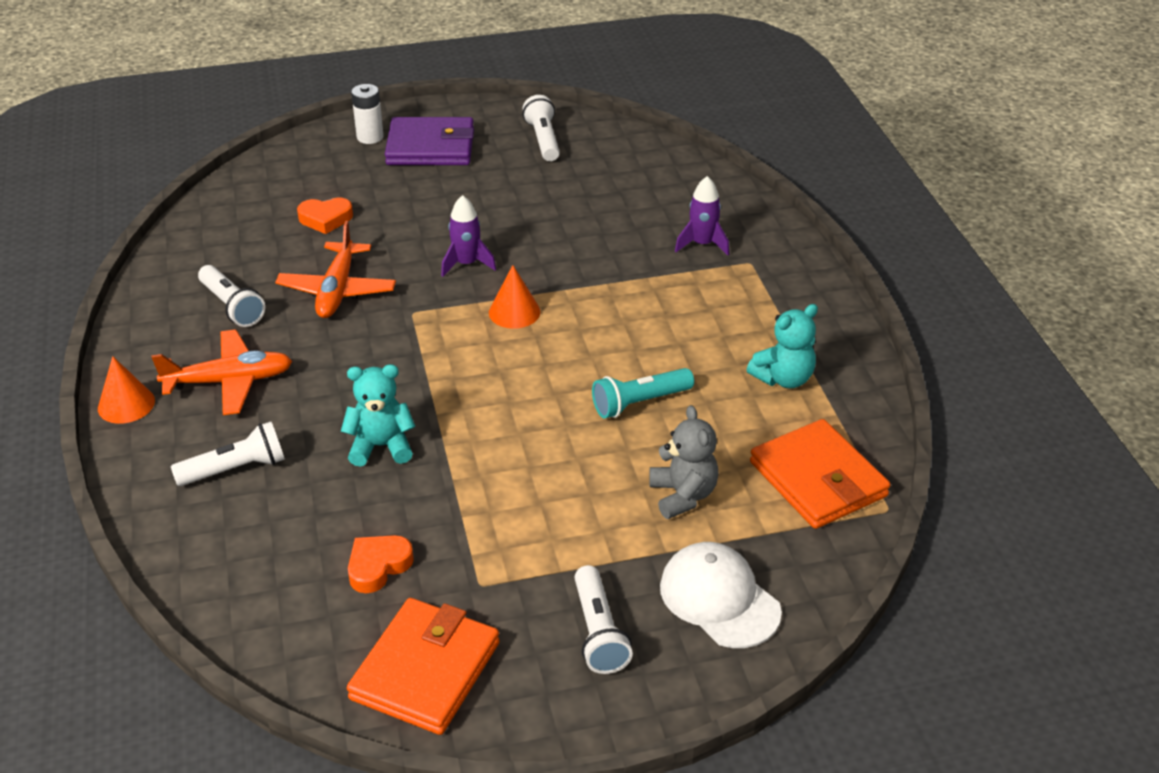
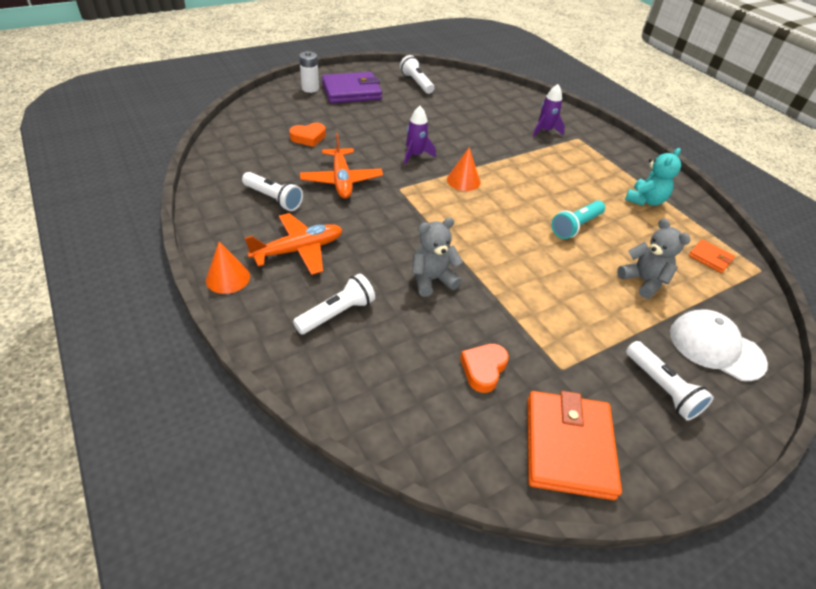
camera: 20 degrees left, 5 degrees up
(381, 446) = (432, 280): turquoise teddy bear -> grey teddy bear
(818, 479) = (710, 258): orange wallet -> orange wallet, size x0.49

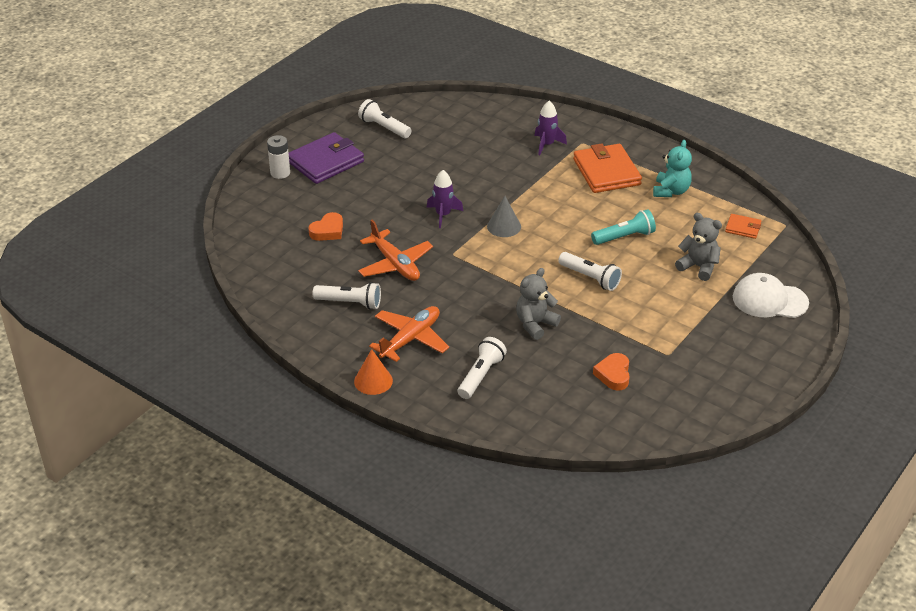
camera: 20 degrees left, 5 degrees down
(463, 181) = (504, 226): orange cone -> grey cone
(568, 446) = (695, 401): orange wallet -> orange wallet (606, 172)
(576, 226) = (624, 237): turquoise flashlight -> turquoise flashlight turned 135 degrees counterclockwise
(661, 388) = (741, 342): white flashlight -> white flashlight (590, 278)

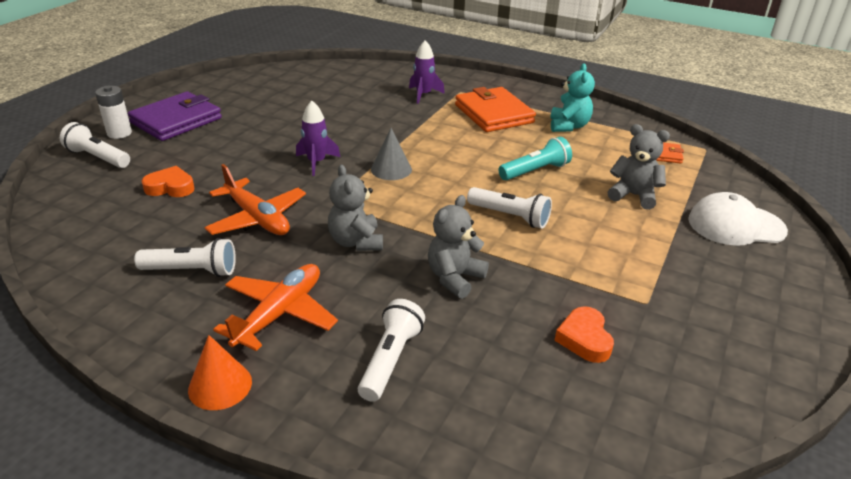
camera: 10 degrees left, 5 degrees down
(328, 231) = (170, 187): orange heart -> orange heart turned 120 degrees counterclockwise
(384, 128) = (246, 89): white flashlight -> white flashlight (98, 158)
(468, 290) = (356, 242): none -> grey teddy bear

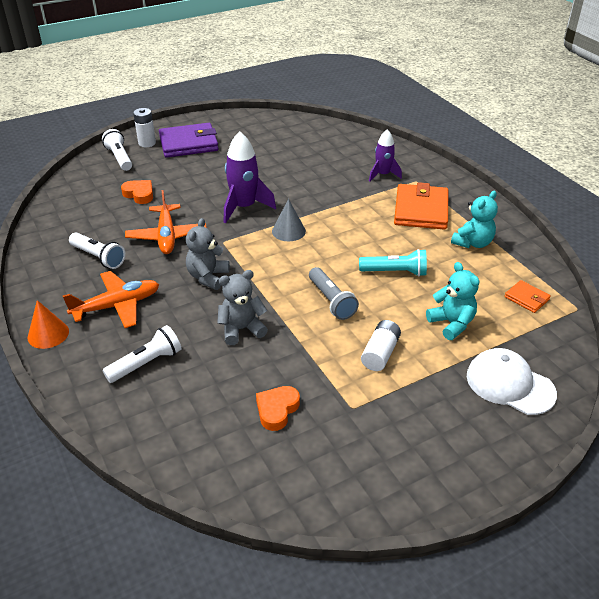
camera: 35 degrees right, 5 degrees up
(316, 162) = (244, 207): purple rocket -> purple rocket, size x1.57
(510, 216) = (331, 301): white flashlight -> grey flashlight
(609, 244) = (380, 353): none -> white battery
(633, 195) = (451, 323): grey teddy bear -> turquoise teddy bear

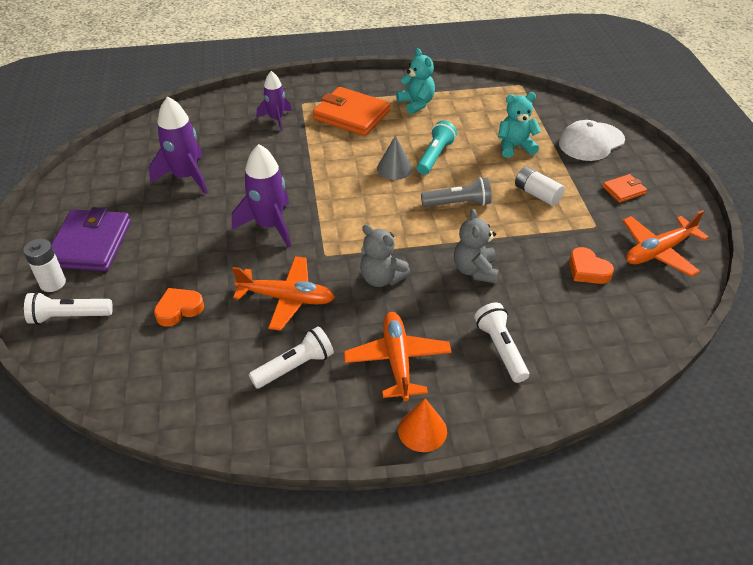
camera: 70 degrees left, 5 degrees up
(280, 157) = (186, 177): none -> purple rocket
(288, 231) = (334, 204): grey cone -> grey cone (394, 168)
(336, 469) = (658, 251): none -> orange plane
(526, 298) = (500, 102): orange wallet -> orange wallet (623, 190)

